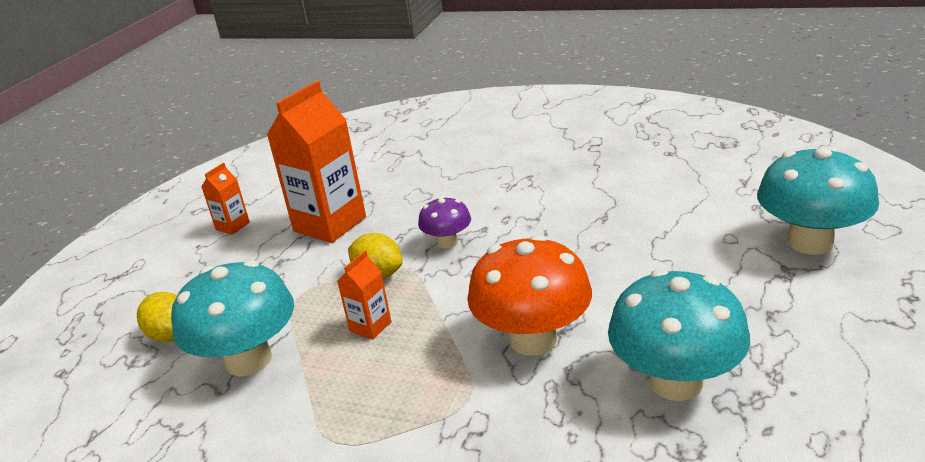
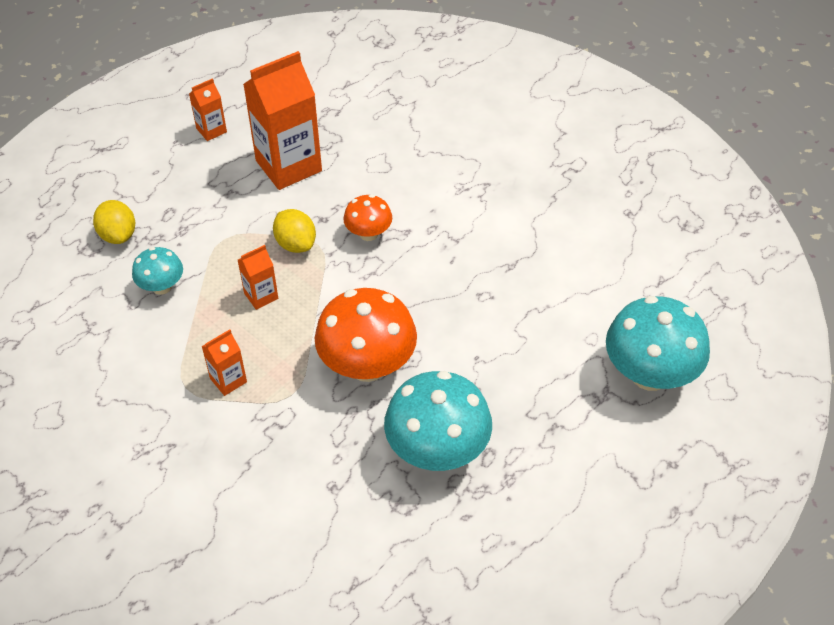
camera: 20 degrees right, 20 degrees up
(248, 360) = (162, 286): turquoise mushroom -> turquoise mushroom, size x0.53
(384, 414) = (228, 380): none -> orange carton
(447, 242) = (368, 233): purple mushroom -> orange mushroom

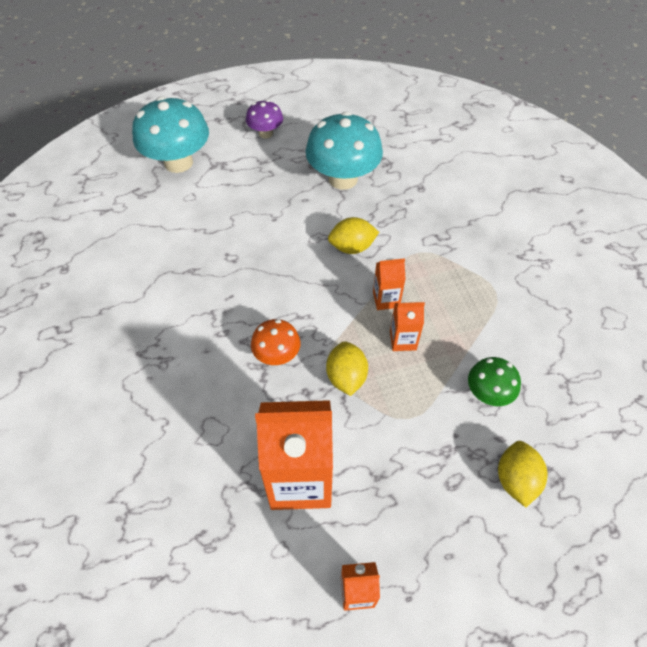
camera: 150 degrees left, 5 degrees up
(162, 286) = (488, 393): turquoise mushroom -> green mushroom
(228, 380) = (460, 282): orange carton -> orange carton (386, 299)
(367, 365) = (352, 247): orange mushroom -> yellow lemon
(589, 473) = (266, 133): none -> purple mushroom

